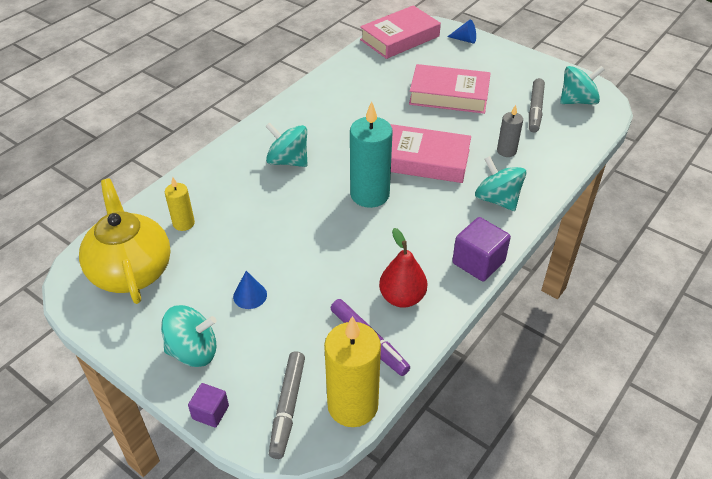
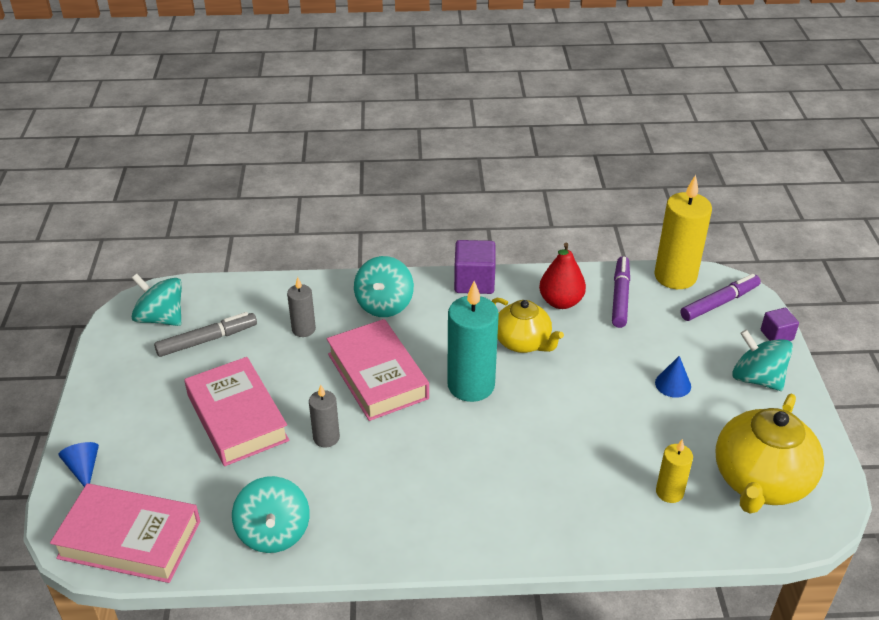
camera: 130 degrees left, 5 degrees down
(287, 407) = (719, 303): grey marker -> purple marker
(288, 161) = (494, 478): turquoise spinning top -> turquoise spinning top (274, 532)
(381, 245) = (523, 342): none -> yellow teapot
(395, 117) = (326, 438): none -> grey candle

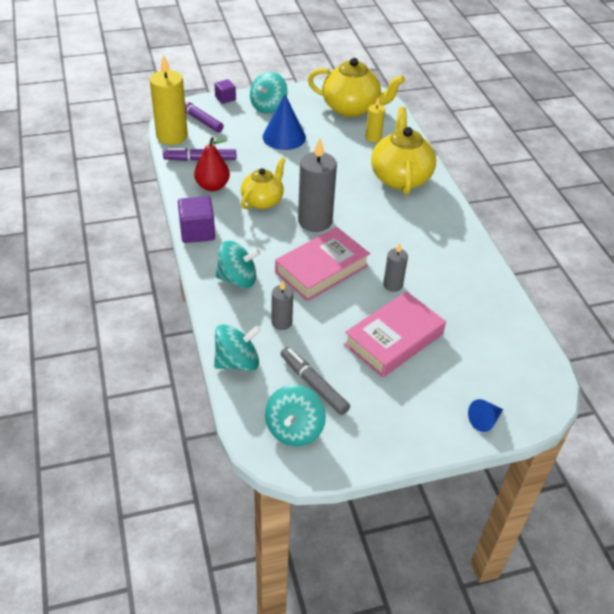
camera: 105 degrees left, 5 degrees up
(130, 539) = (528, 368): pink book -> none
(274, 532) = (483, 294): turquoise spinning top -> turquoise spinning top (237, 362)
(471, 385) = (315, 221): turquoise candle -> grey candle
(555, 502) = (400, 177): none -> yellow teapot
(673, 384) = (284, 137): blue cone -> blue cone, size x1.87

